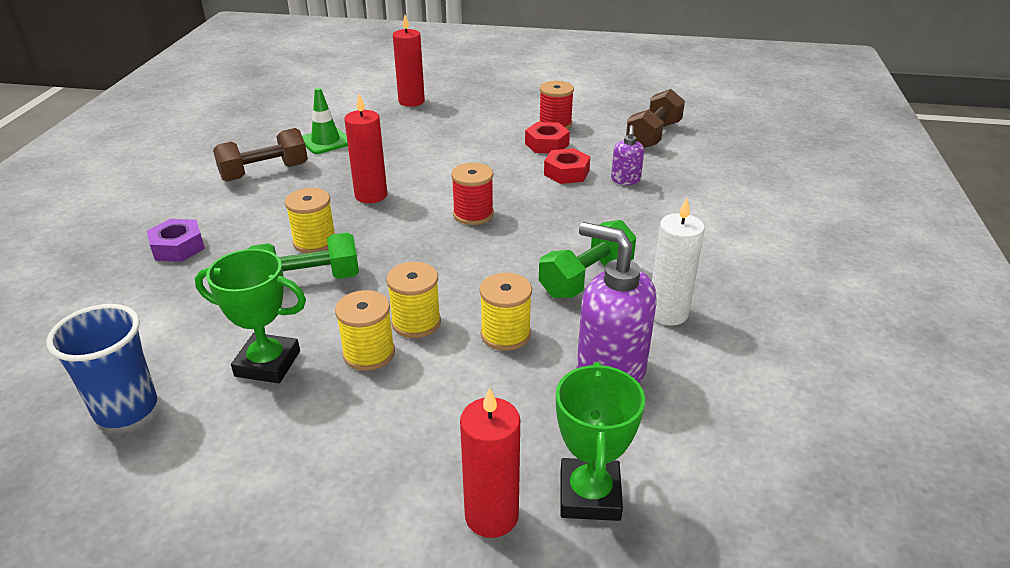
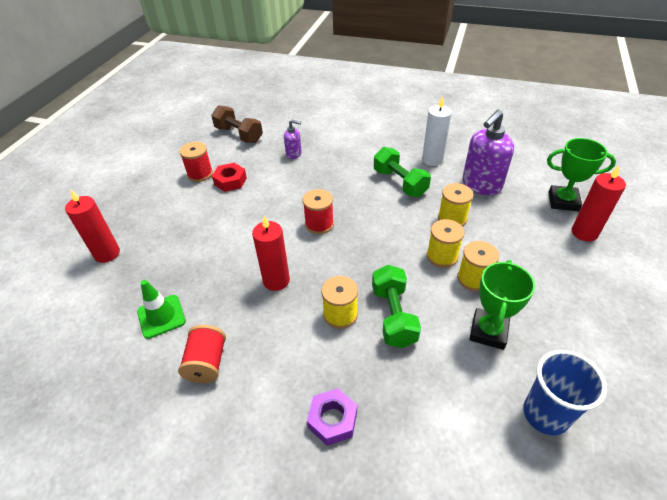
camera: 80 degrees left, 10 degrees up
(264, 172) = (207, 363): brown dumbbell -> red spool
(566, 173) = (275, 177): red nut -> none

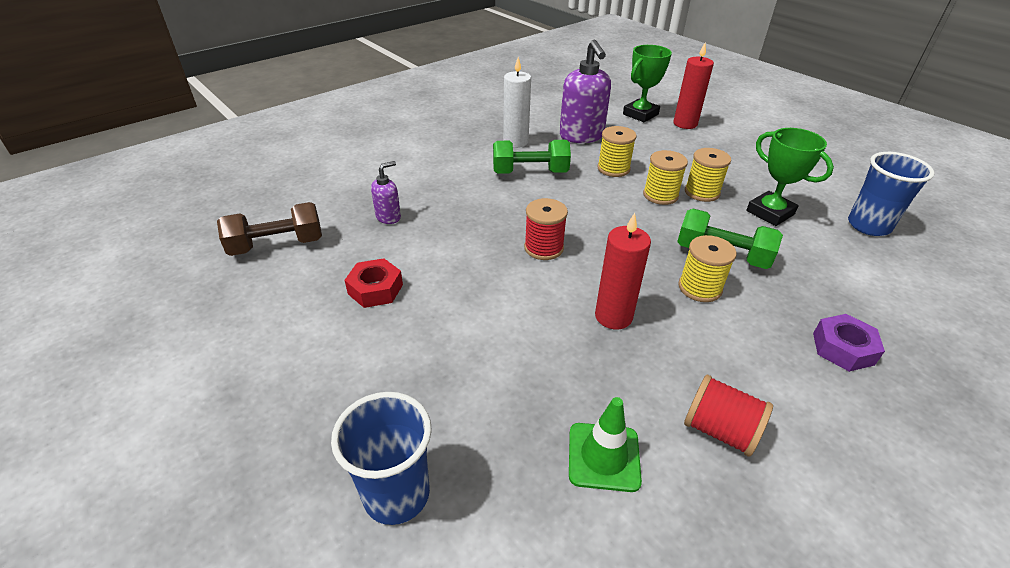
camera: 60 degrees left, 5 degrees down
(107, 253) = (396, 494): red candle -> blue cup
(200, 174) = (319, 313): red spool -> none

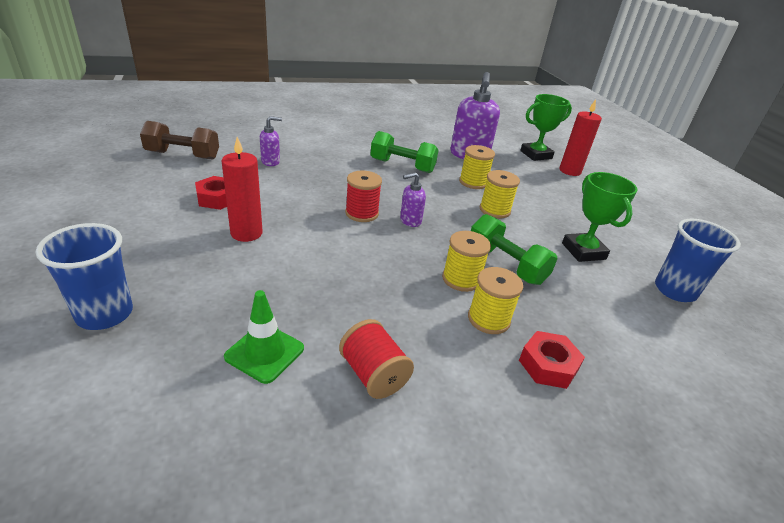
camera: 20 degrees right, 5 degrees down
(515, 142) = (412, 145): white candle -> none
(597, 238) = (410, 221): none -> purple soap dispenser
(613, 316) = (369, 272): red candle -> red candle (246, 233)
(702, 192) = (534, 219): yellow spool -> yellow spool (488, 319)
(843, 348) = (548, 365): purple nut -> red nut

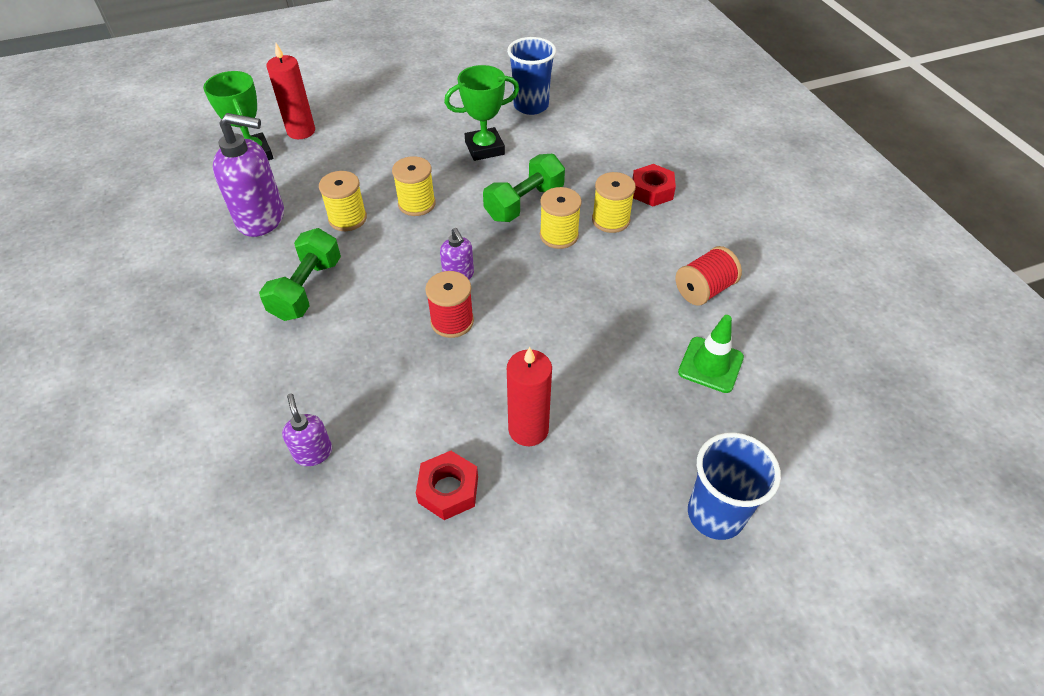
camera: 90 degrees left, 15 degrees up
(183, 155) = (302, 596): brown dumbbell -> none

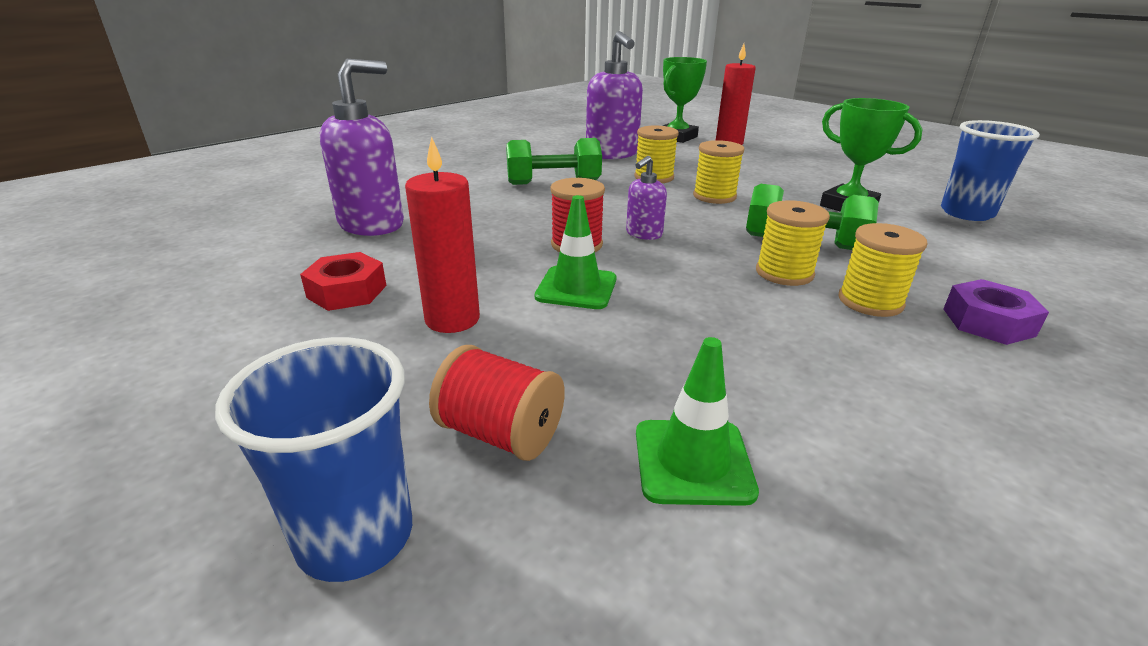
camera: 65 degrees right, 20 degrees down
(313, 452) = (372, 224): purple soap dispenser -> purple soap dispenser, size x1.97
(521, 347) = (576, 288): none -> green traffic cone
(652, 191) = (988, 322): red nut -> purple nut
(704, 290) = (856, 418): red spool -> red spool (500, 433)

